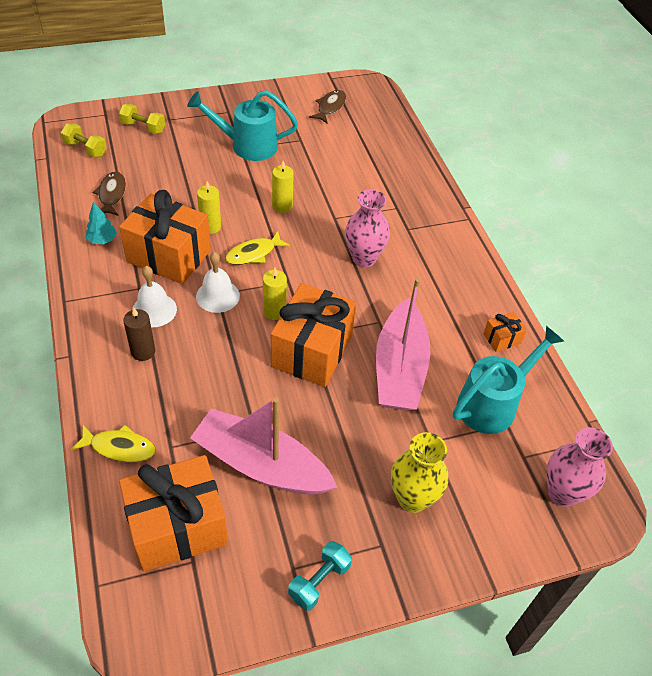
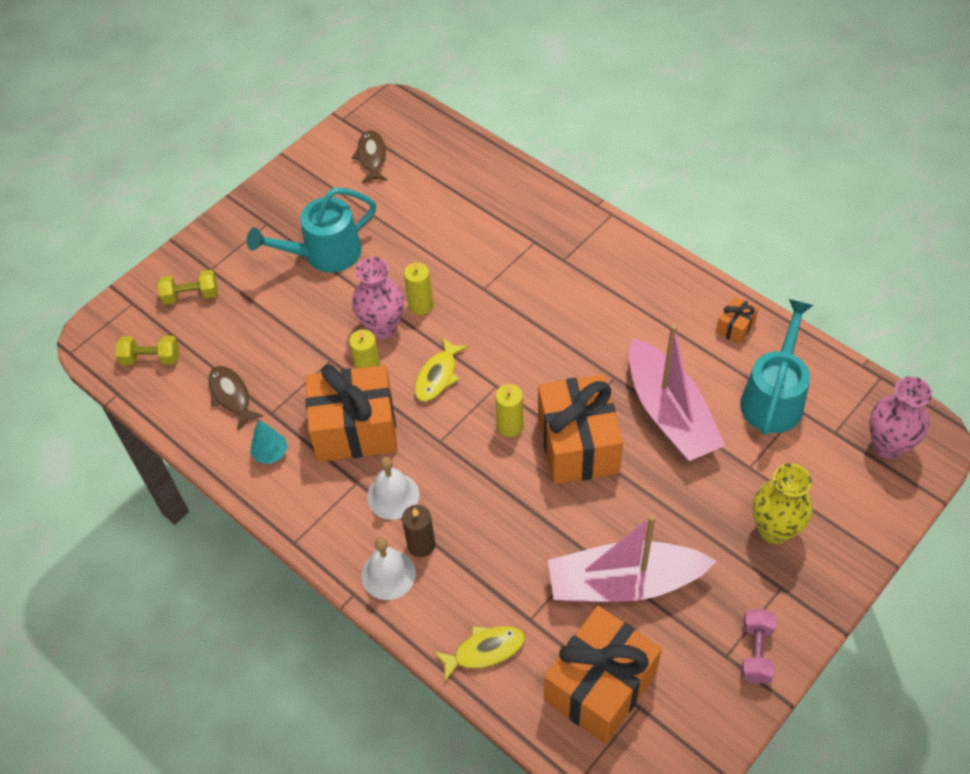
camera: 25 degrees left, 5 degrees up
(217, 296) = (442, 443): white bell -> white bell (388, 574)
(319, 581) = (756, 652): turquoise dumbbell -> pink dumbbell
(364, 258) = (548, 317): pink vase -> pink vase (382, 327)

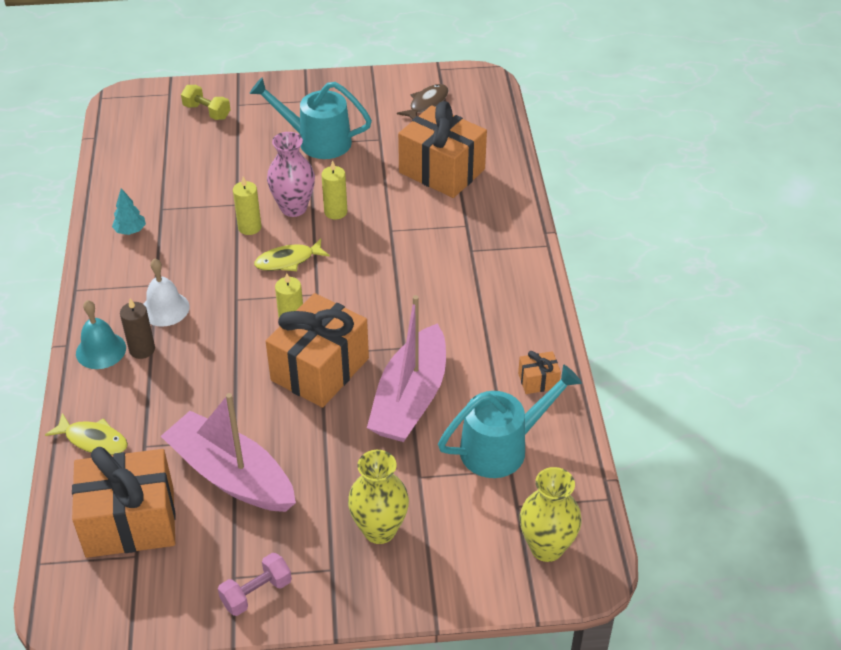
camera: 40 degrees right, 10 degrees down
(151, 358) = (138, 131): yellow dumbbell -> none
(231, 396) = (153, 183): brown fish -> none
(355, 429) = (196, 254): orange gift -> orange gift (442, 171)
(388, 574) = (101, 350): white bell -> turquoise bell
(887, 445) = (546, 547): pink vase -> yellow vase

